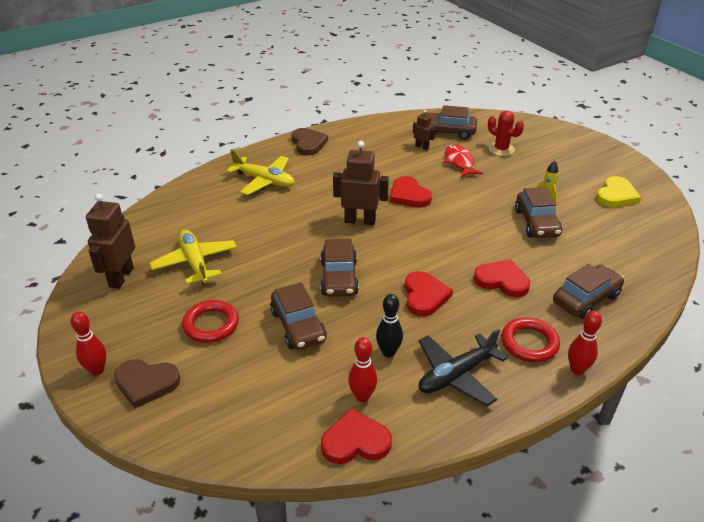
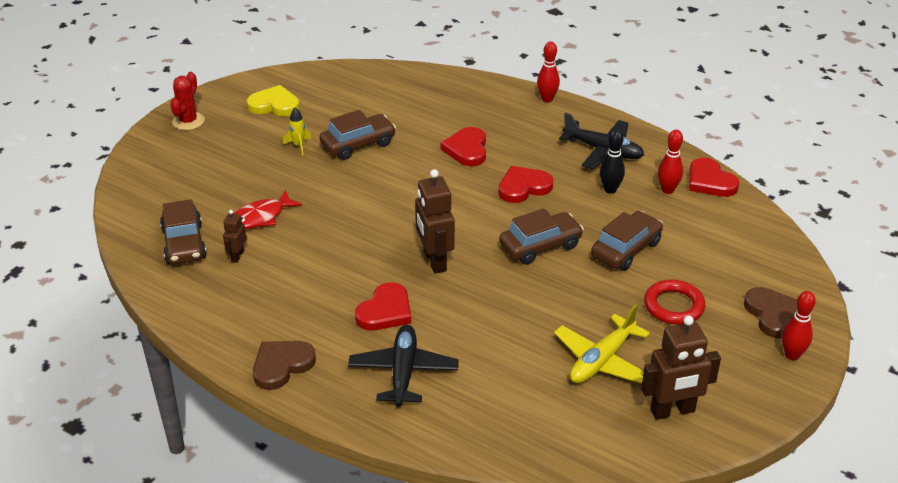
camera: 115 degrees left, 0 degrees up
(264, 181) = (403, 372): yellow plane -> black plane
(409, 195) = (359, 238): red heart -> red heart (385, 311)
(501, 149) = (211, 192): red cactus -> red cactus (188, 121)
(529, 343) = (536, 123): red ring -> none
(586, 299) = (458, 104): brown car -> none

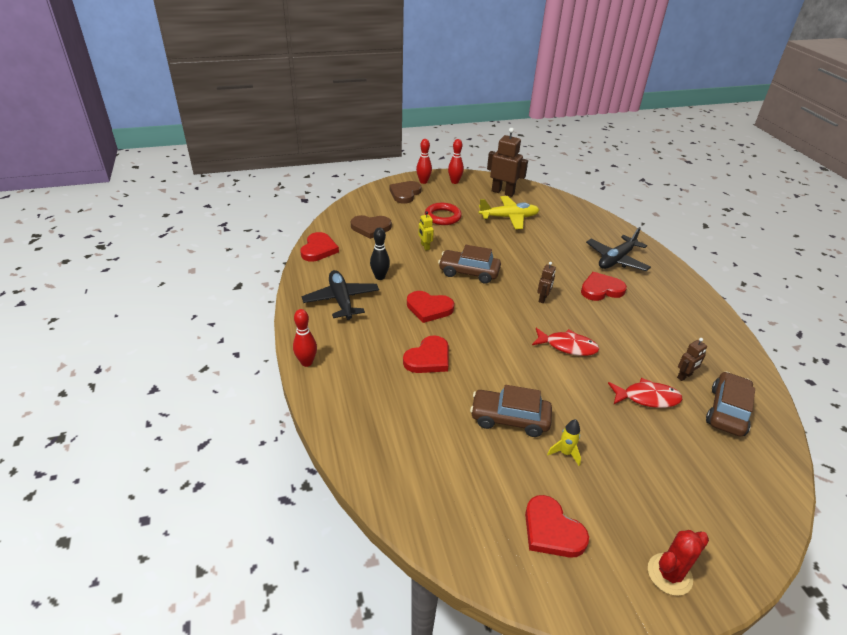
camera: 140 degrees left, 0 degrees up
(274, 105) = (552, 530): yellow heart -> red heart
(282, 365) = (687, 295): brown heart -> brown heart (371, 228)
(364, 224) = (567, 346): none -> red fish
(434, 261) = (543, 298): brown robot -> brown robot, size x0.52
(626, 249) = (425, 246): brown car -> yellow robot
(667, 190) = (349, 258): red bowling pin -> red bowling pin (454, 182)

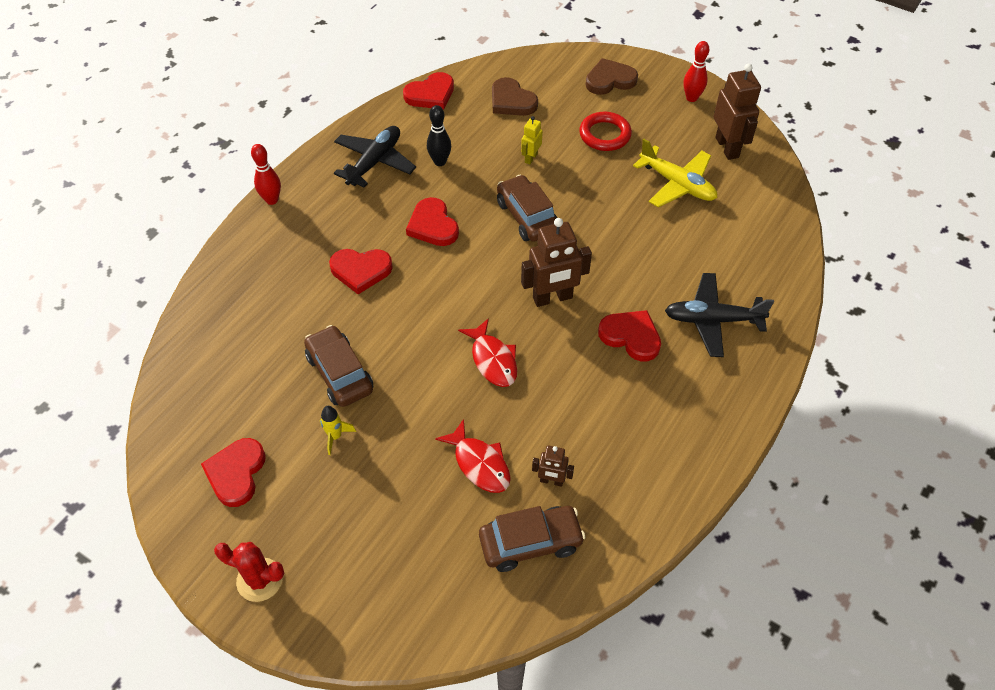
camera: 50 degrees right, 15 degrees up
(423, 182) = (655, 76): red bowling pin -> none
(543, 298) = (552, 298): brown robot -> brown robot, size x1.91

